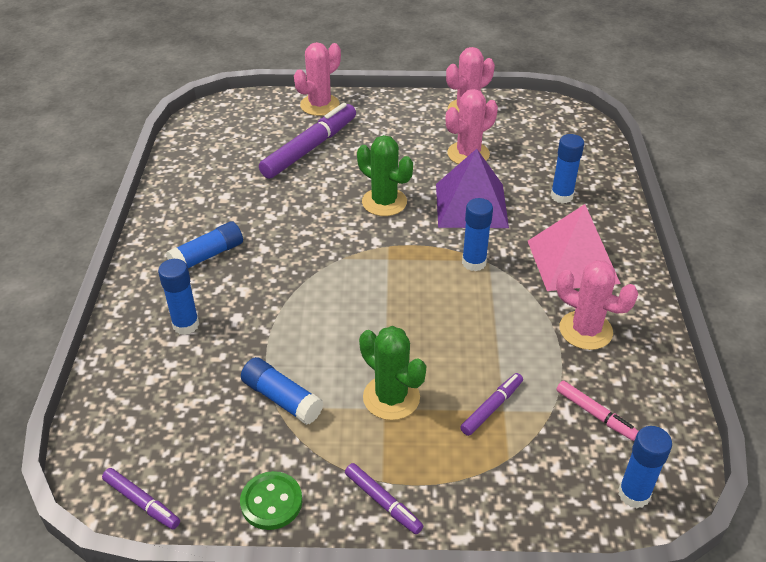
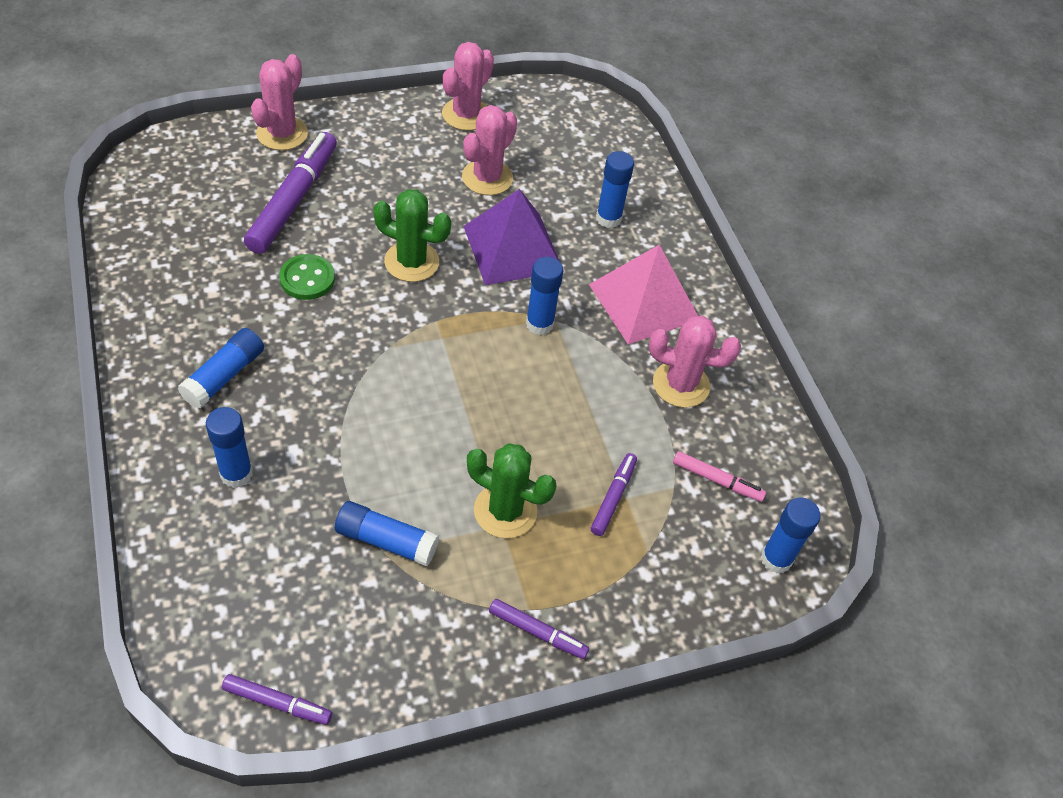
camera: 25 degrees left, 10 degrees up
(271, 502) = (421, 663): green button -> green button (307, 279)

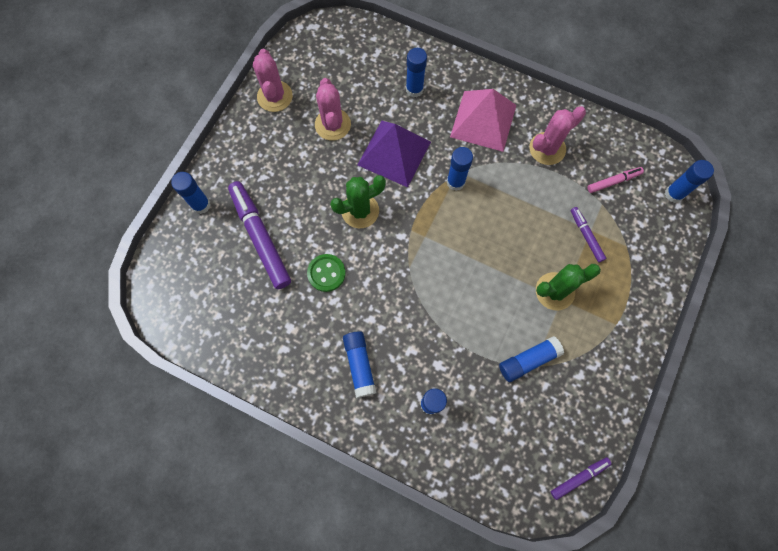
camera: 40 degrees left, 20 degrees up
(282, 133) = (201, 205): pink cactus -> blue glue stick
(537, 632) = (631, 330): purple marker -> none

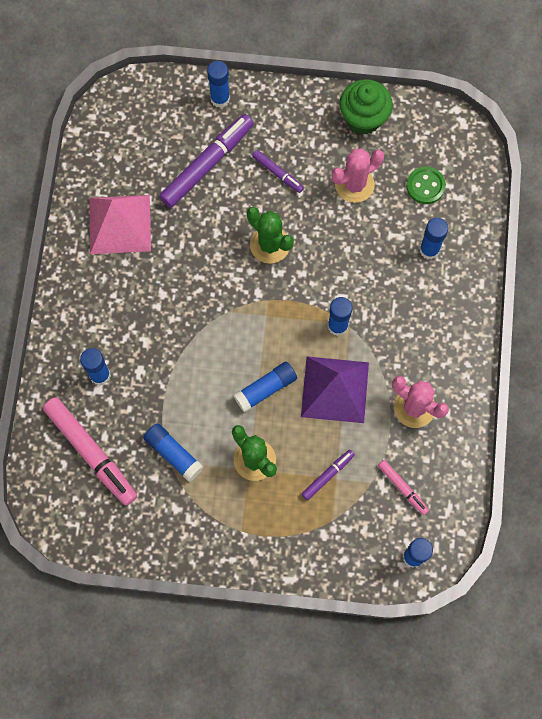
camera: 70 degrees right, 0 degrees up
(275, 96) = (363, 118): pink cactus -> green cupcake
(326, 273) = (193, 237): green button -> green button (425, 186)
(359, 365) = (115, 299): blue glue stick -> blue glue stick (265, 389)
(394, 153) = (346, 255): purple pyramid -> purple pyramid (335, 389)
(483, 120) = (421, 331): pink pyramid -> pink pyramid (120, 224)
(504, 437) = (91, 453): none -> pink marker
(579, 477) = (76, 533): purple marker -> purple marker (277, 173)

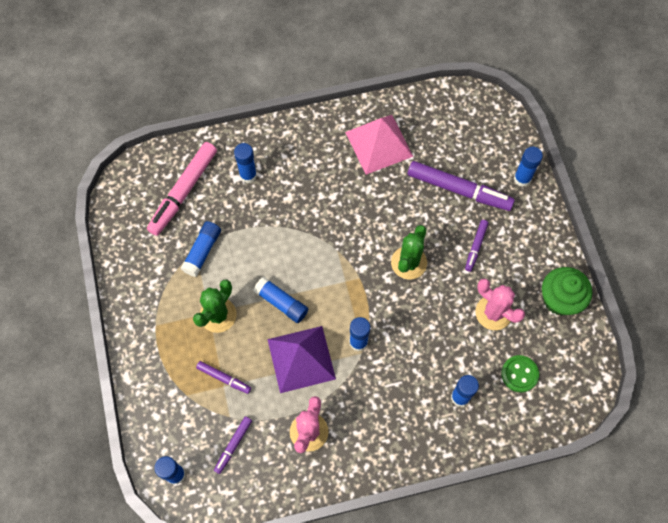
camera: 70 degrees right, 5 degrees down
(402, 488) = (233, 445): pink marker -> purple marker

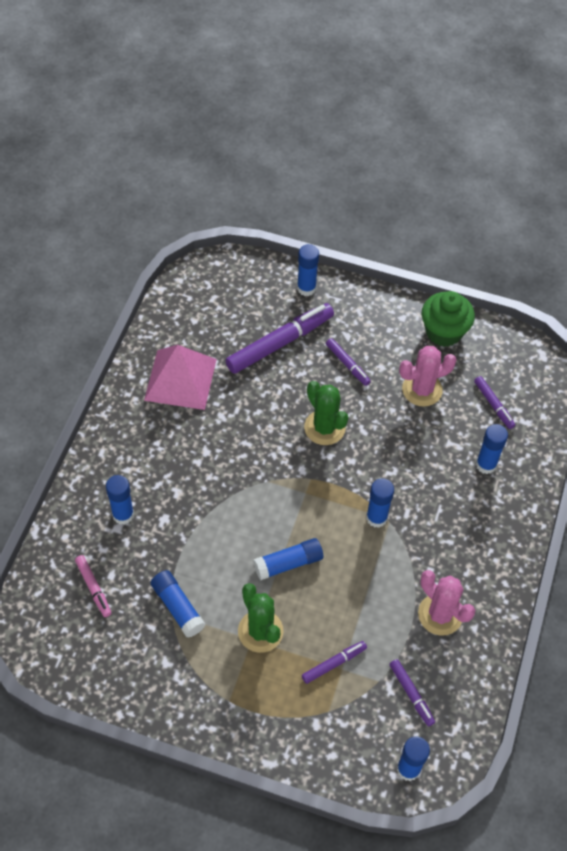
camera: 60 degrees left, 10 degrees down
(183, 192) = (93, 588): pink marker -> pink marker, size x0.51
(301, 359) = (360, 579): purple pyramid -> none
(519, 374) = (493, 405): green button -> purple marker

